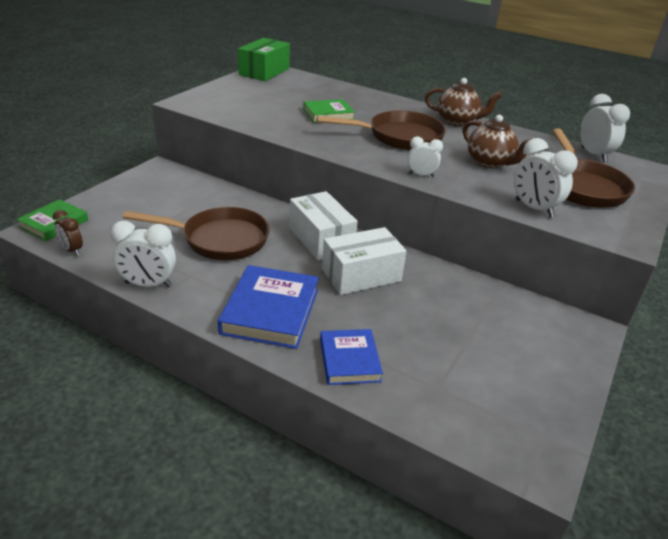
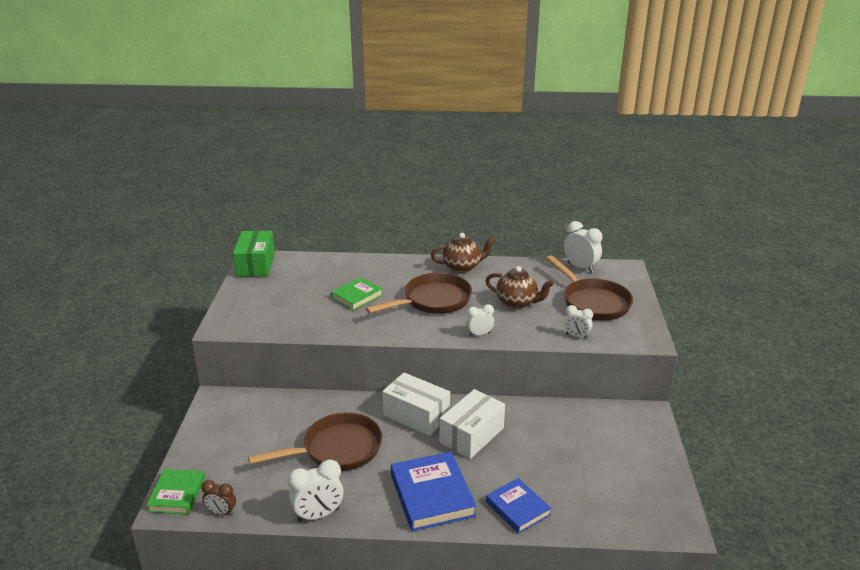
camera: 25 degrees left, 5 degrees down
(534, 208) = (576, 336): white clock -> white clock, size x0.62

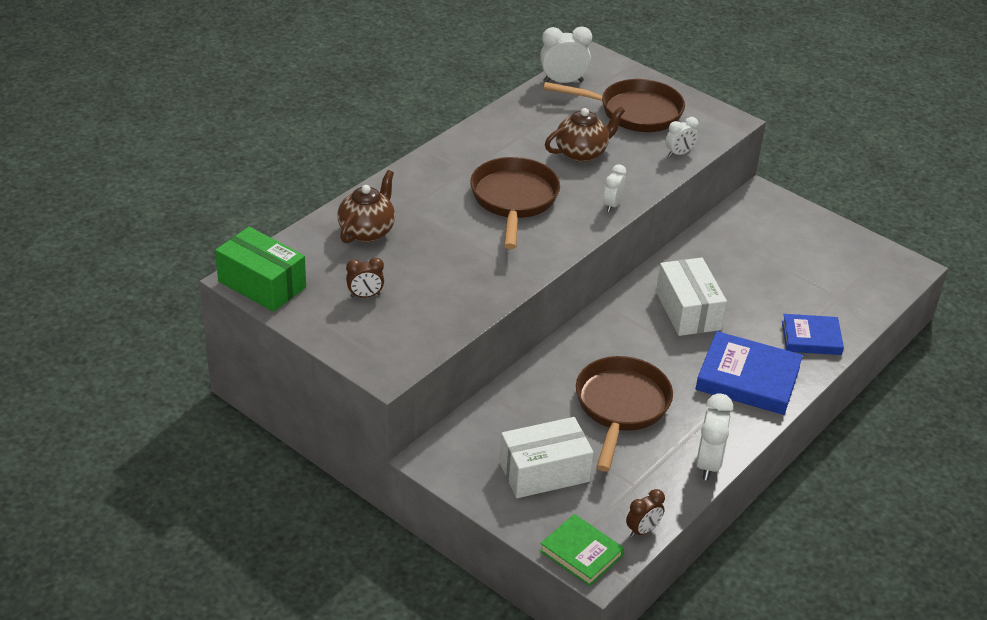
camera: 55 degrees left, 10 degrees up
(280, 294) = (365, 295): none -> brown clock
(357, 296) = (440, 244): green book -> none
(416, 415) = (621, 328): white box -> white box (544, 472)
(462, 267) = (468, 147): brown teapot -> brown teapot (367, 231)

